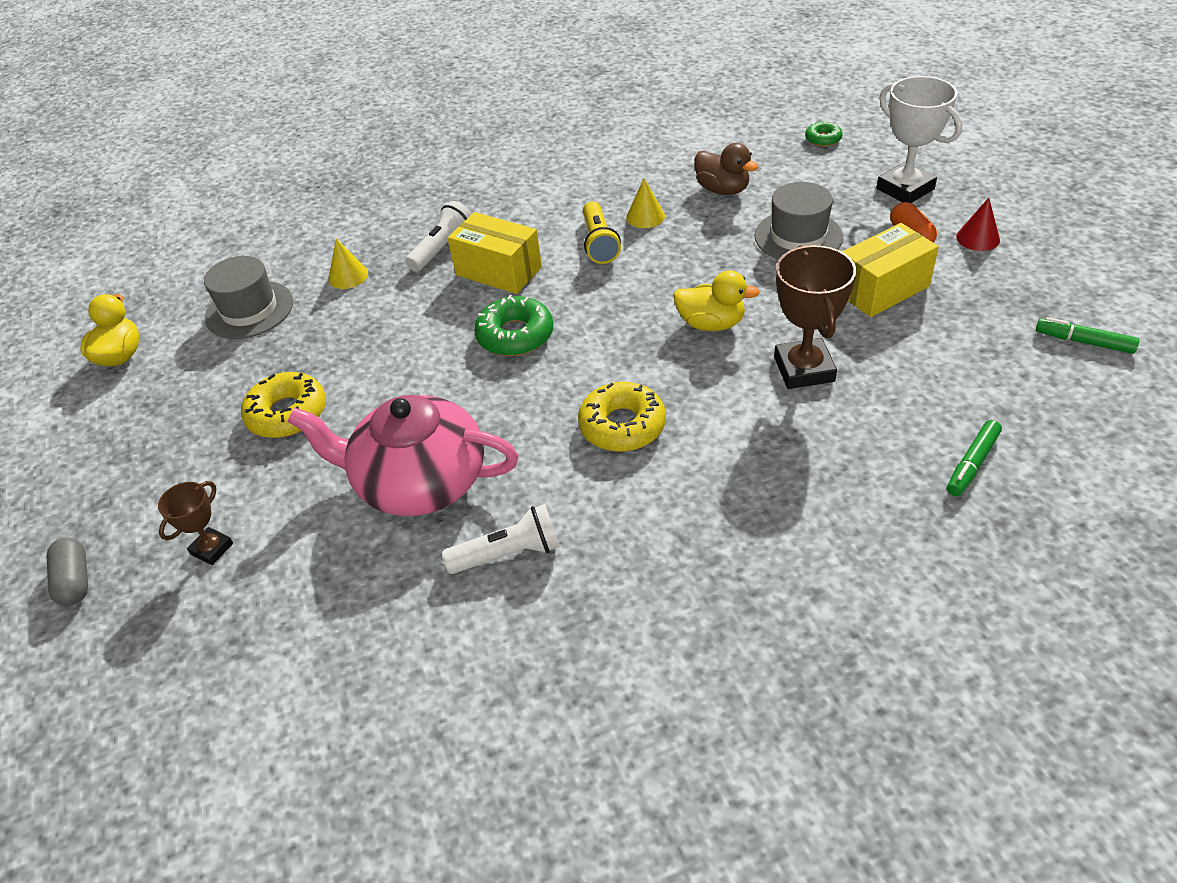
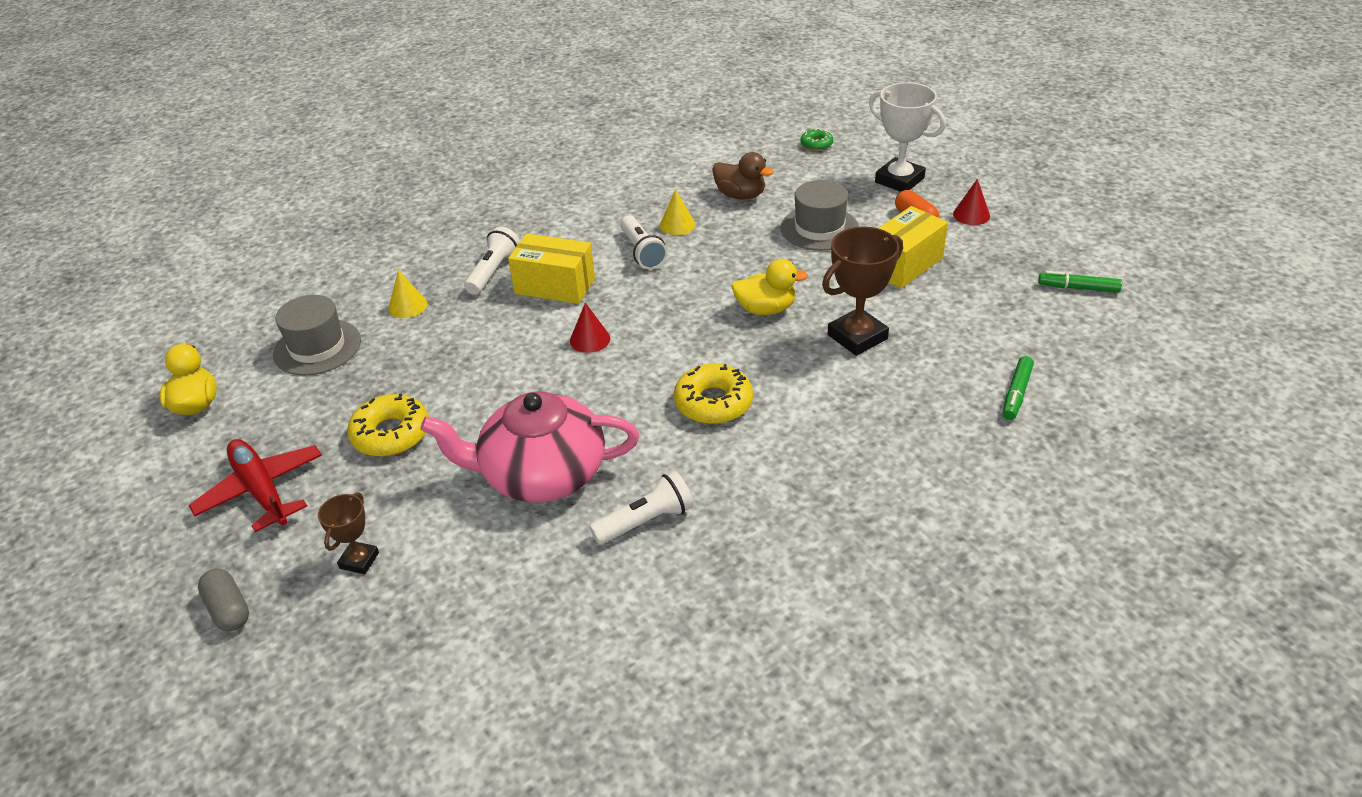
camera: 15 degrees left, 5 degrees down
(147, 456) = (261, 490): none -> red plane
(515, 335) = (590, 339): green donut -> red cone
(599, 243) = (642, 252): yellow flashlight -> white flashlight
(804, 369) = (857, 337): brown trophy -> brown trophy turned 75 degrees clockwise

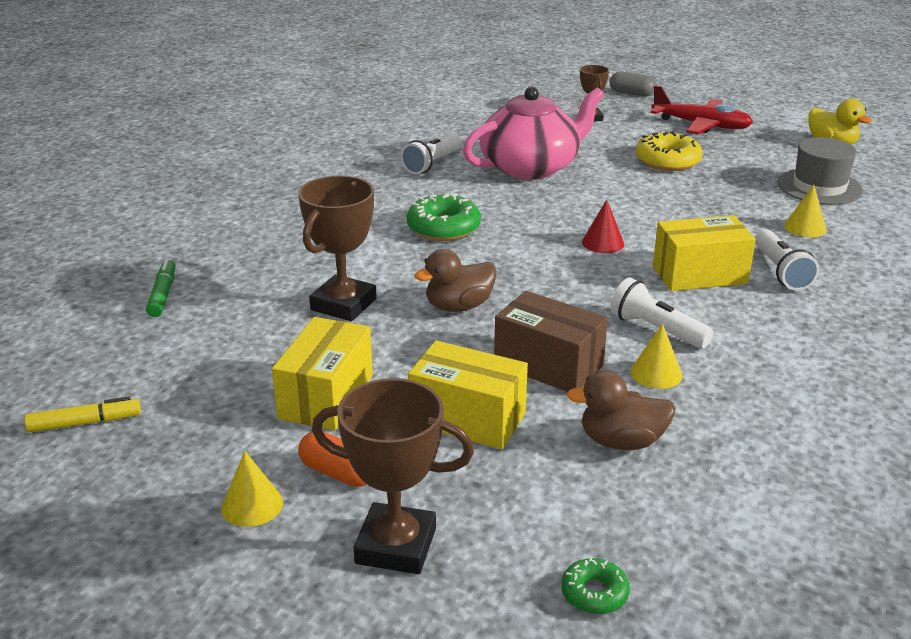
camera: 150 degrees right, 10 degrees down
(713, 403) = (443, 228): yellow donut -> green donut
(740, 247) = (548, 365): none -> brown box
(765, 309) = (459, 306): yellow duck -> brown duck
(819, 228) = (467, 418): grey hat -> yellow box
(899, 180) = (396, 546): white trophy -> brown trophy
(971, 215) = (252, 505): red cone -> yellow cone
(1078, 288) = (84, 423): green marker -> yellow marker

